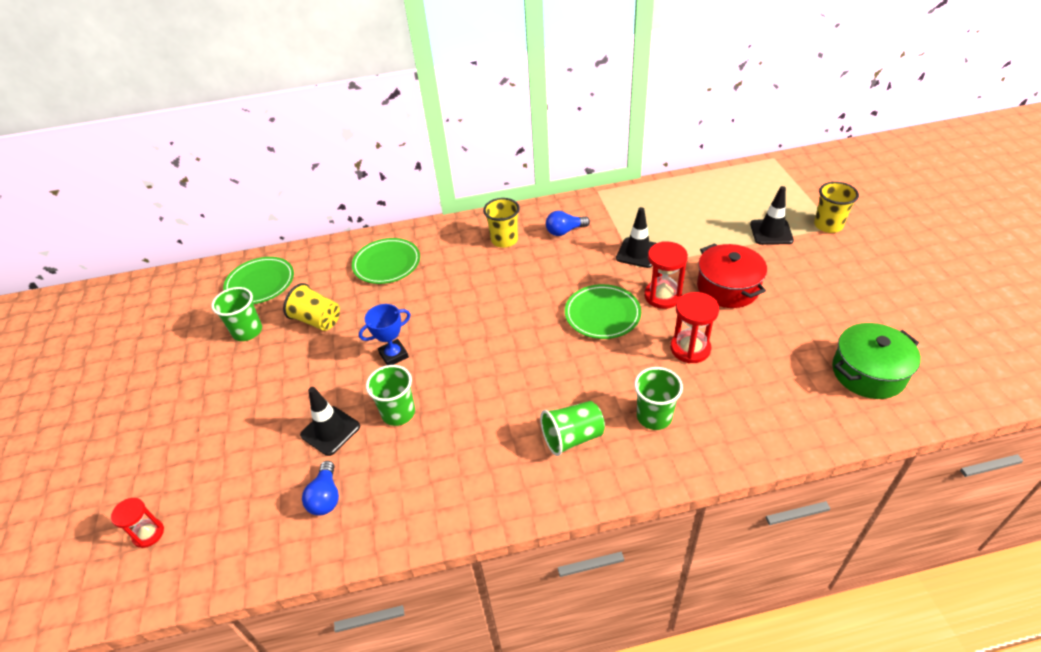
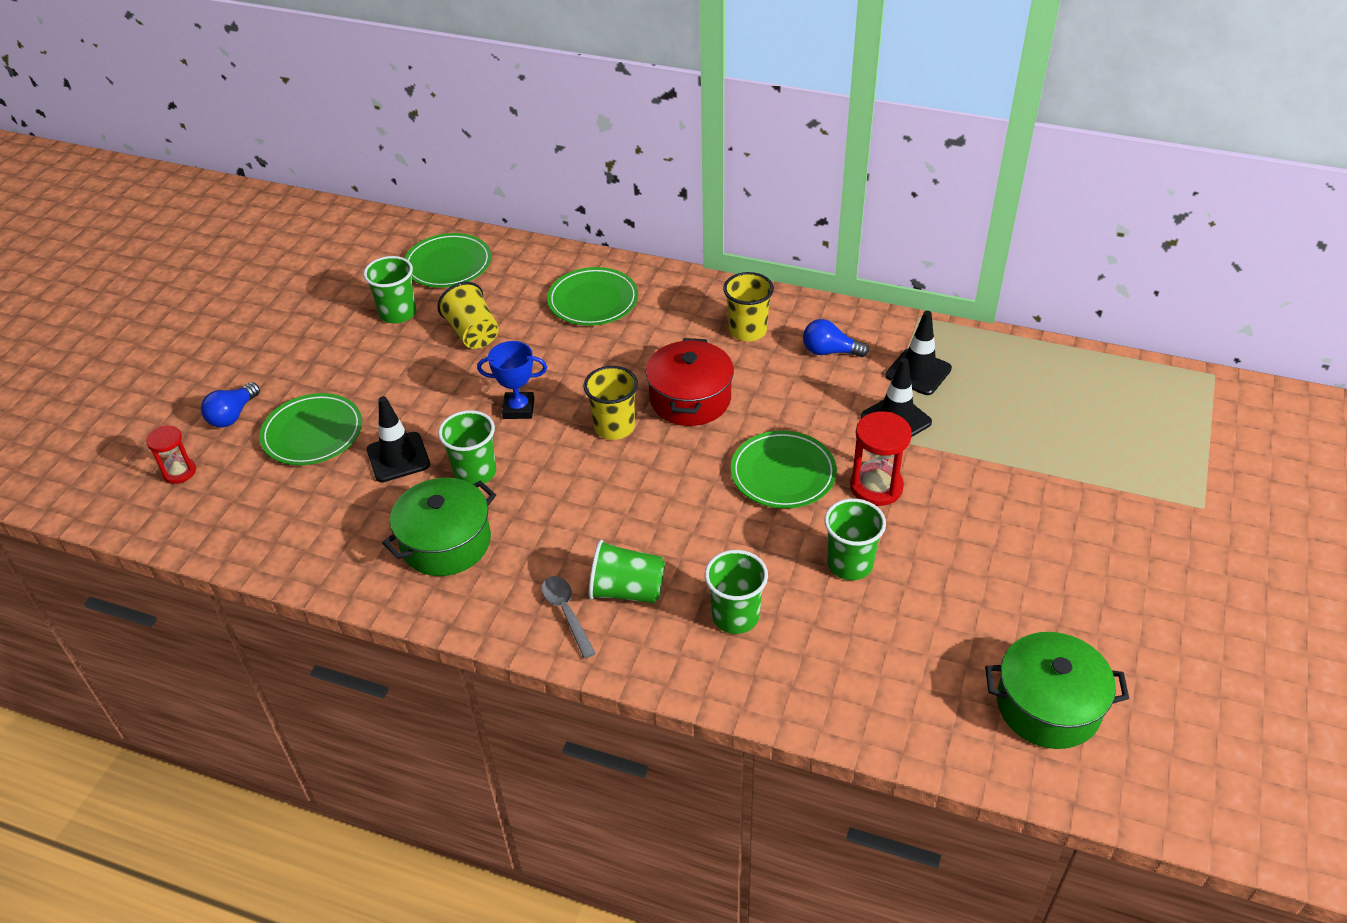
camera: 30 degrees right, 0 degrees up
(246, 447) = (312, 433): none -> green plate
(326, 497) = (346, 520): blue light bulb -> blue light bulb (233, 415)
(417, 472) = (446, 542): none -> green pot
(545, 475) = (566, 613): none -> grey spoon
(690, 348) = (850, 564): red hourglass -> green cup
(727, 288) = (969, 516): red pot -> red pot (690, 399)
(771, 232) = (1102, 474): black traffic cone -> black traffic cone (918, 372)
(828, 225) = (1195, 501): yellow cup -> yellow cup (614, 427)

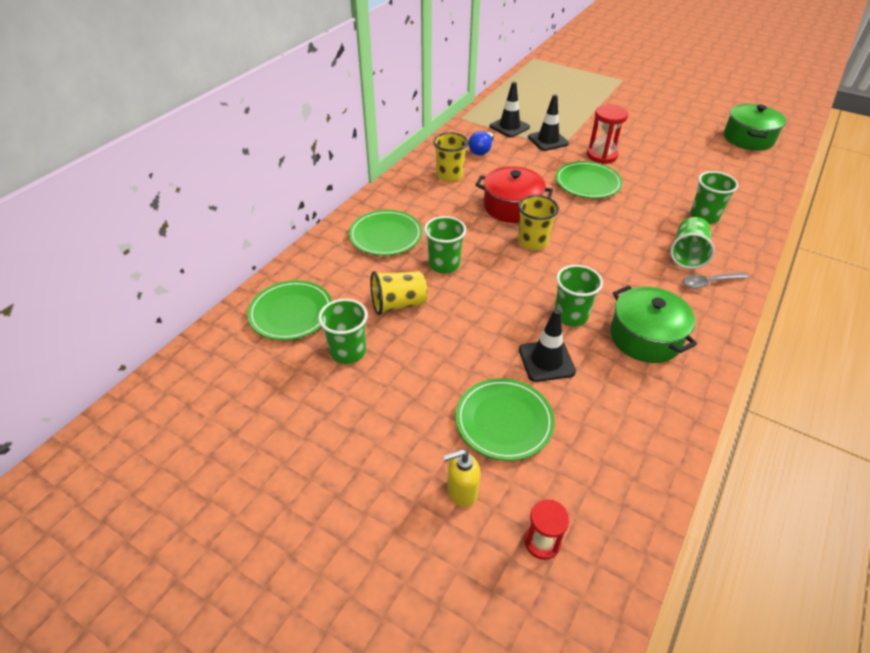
camera: 80 degrees left, 0 degrees up
(233, 415) = (461, 491): blue light bulb -> yellow soap dispenser
(518, 409) = (502, 286): blue trophy -> none
(850, 564) = (661, 173): green cup -> green cup (444, 264)

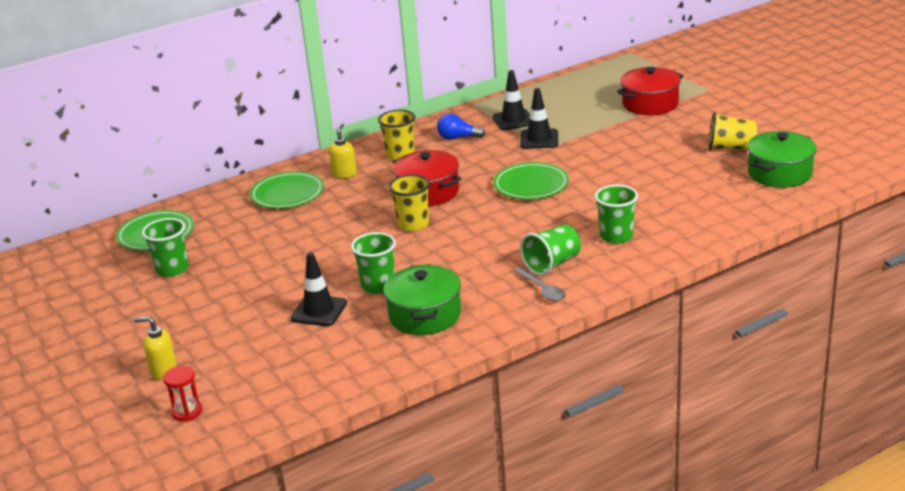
camera: 30 degrees right, 15 degrees down
(398, 304) = (244, 246): yellow cup -> yellow cup (730, 148)
(419, 204) = (344, 174): none -> yellow soap dispenser
(444, 264) = (313, 226): green cup -> none
(481, 150) = (458, 138): blue light bulb -> blue light bulb turned 45 degrees clockwise
(504, 421) = (239, 340): green plate -> none
(596, 97) = (650, 104): none -> red pot
(601, 155) = (579, 163): red hourglass -> none
(709, 282) = (542, 290): grey spoon -> grey spoon turned 135 degrees counterclockwise

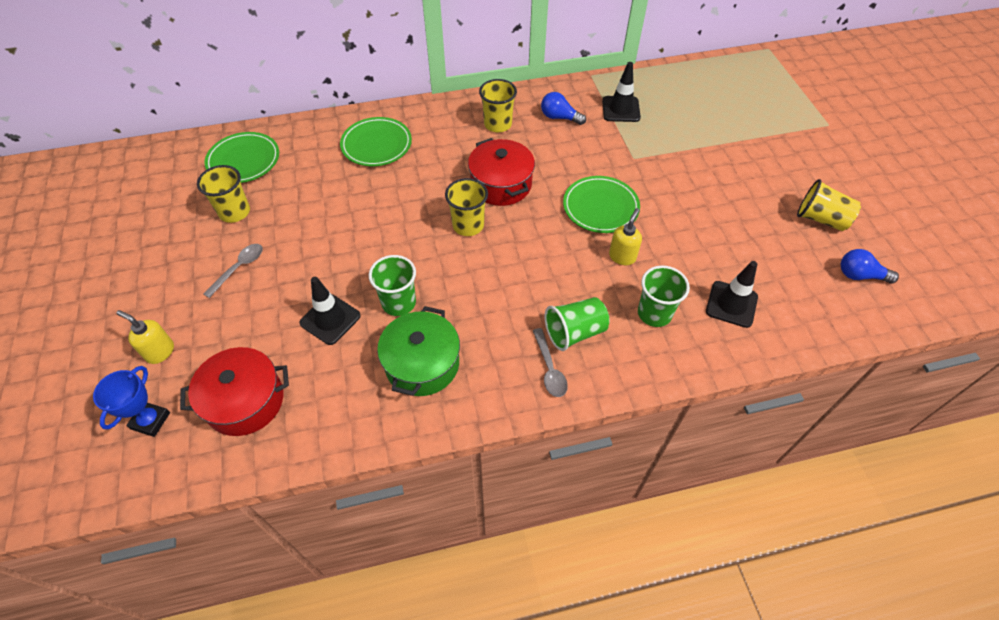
camera: 15 degrees right, 25 degrees up
(172, 269) = (234, 212): green cup -> yellow cup
(187, 412) = (150, 421): red hourglass -> blue trophy
(204, 302) = (239, 268): none -> grey spoon
(344, 174) = (437, 134): yellow soap dispenser -> yellow soap dispenser (622, 256)
(539, 139) = (634, 144): black traffic cone -> black traffic cone (731, 304)
(650, 104) = (761, 128): red pot -> red pot (245, 401)
(779, 173) = (859, 275): green pot -> blue light bulb

